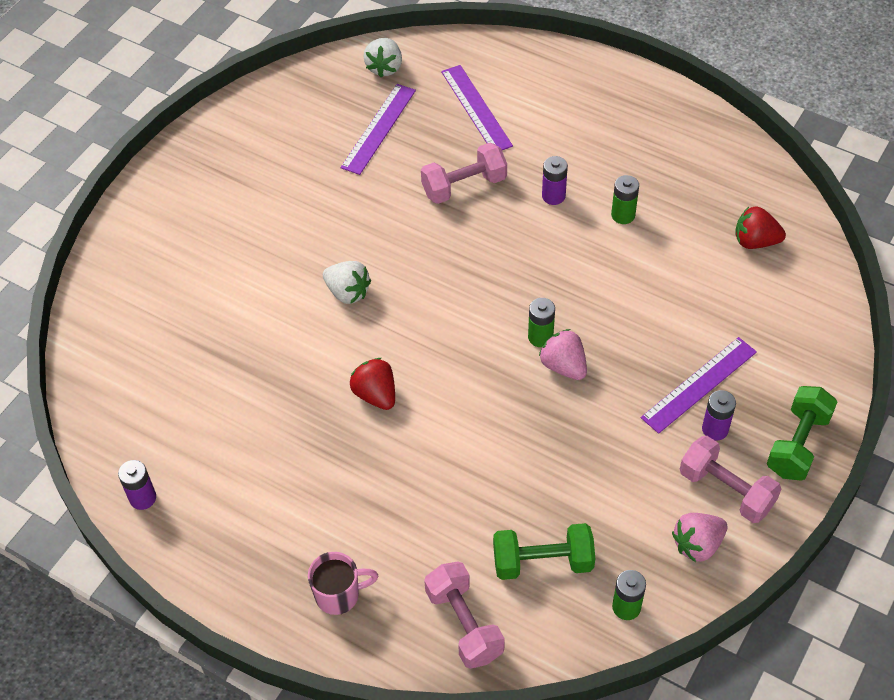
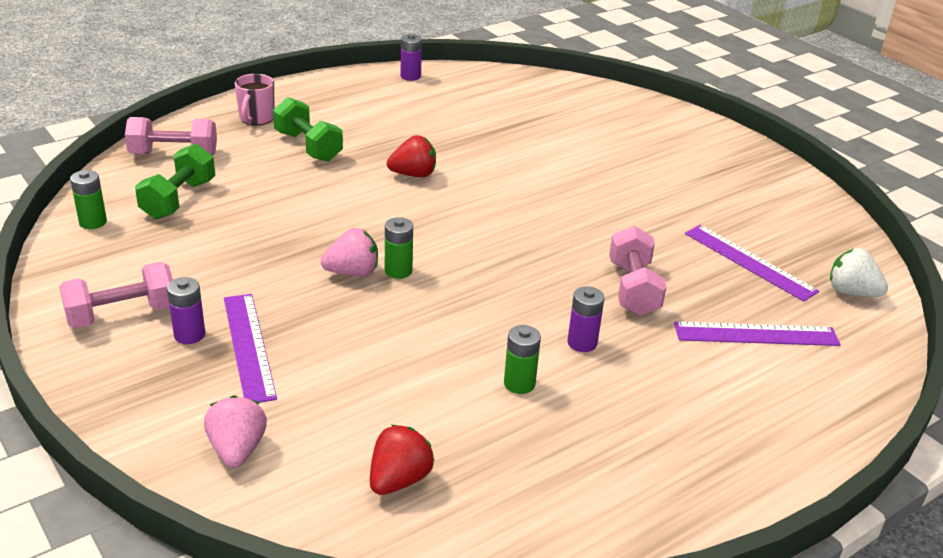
camera: 110 degrees right, 20 degrees down
(347, 292) = (536, 190): white strawberry -> none
(697, 544) = (95, 277): pink strawberry -> pink strawberry (237, 450)
(798, 444) = (111, 383): green dumbbell -> green dumbbell (308, 147)

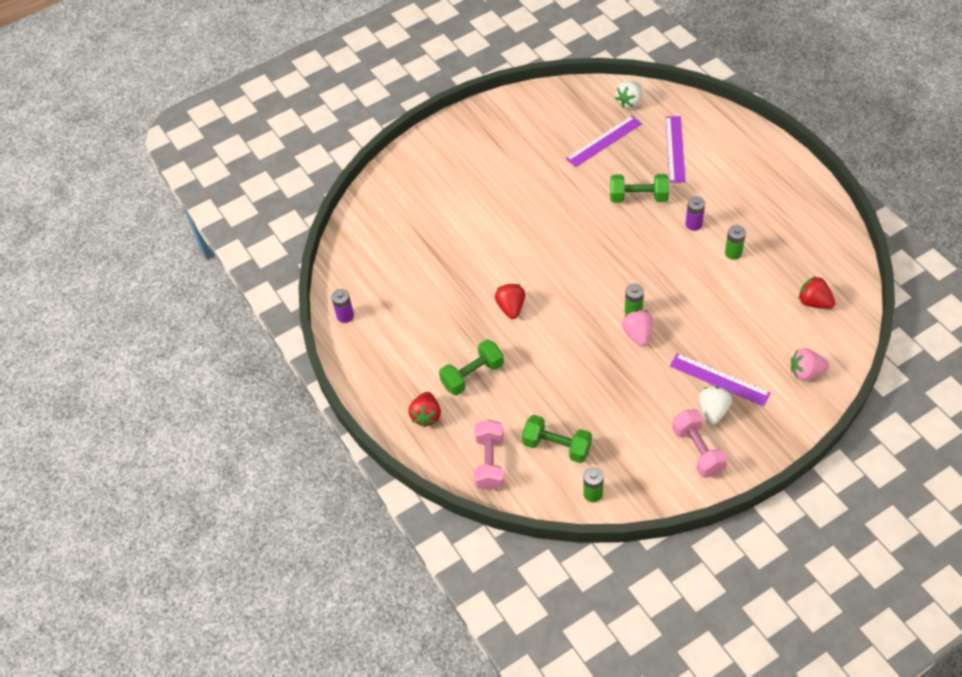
camera: 80 degrees left, 20 degrees up
(189, 335) = (713, 411): purple battery -> white strawberry
(249, 346) = (719, 379): purple ruler -> purple ruler turned 45 degrees clockwise
(256, 118) = (426, 416): pink mug -> red strawberry
(633, 289) = (638, 197): pink dumbbell -> green dumbbell

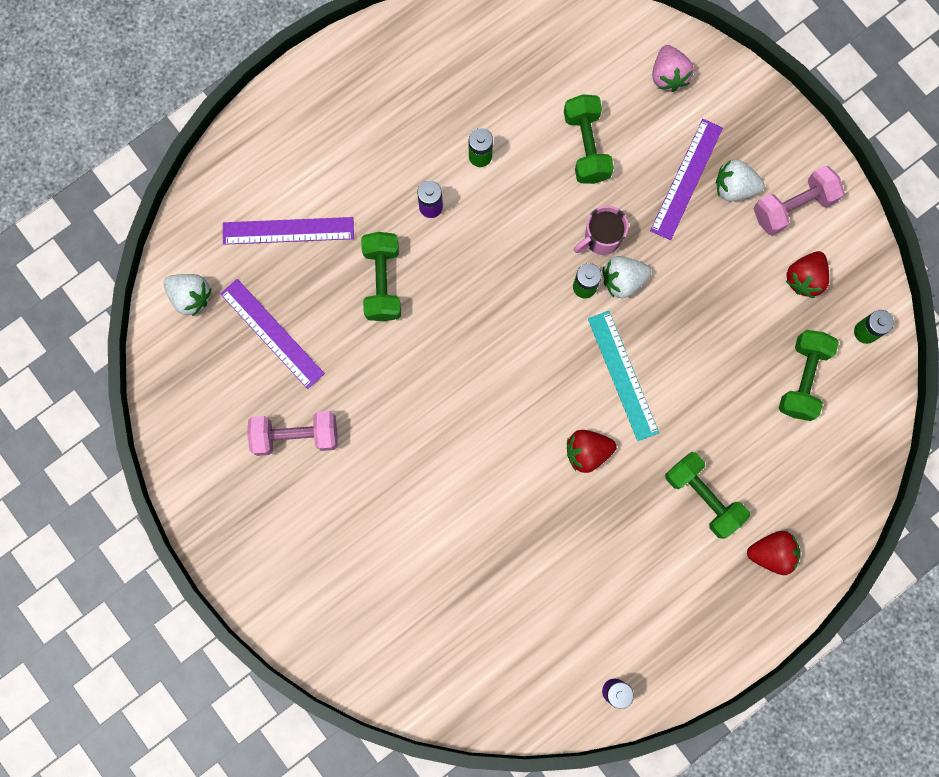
camera: 100 degrees left, 25 degrees up
(490, 462) = (834, 463): pink dumbbell -> pink dumbbell (295, 436)
(565, 331) = (623, 375): none -> turquoise ruler
(637, 334) = (623, 280): pink strawberry -> white strawberry
(670, 323) = (601, 238): none -> pink mug
(743, 316) = (586, 146): none -> green dumbbell
(814, 302) = (558, 59): red strawberry -> red strawberry (804, 278)

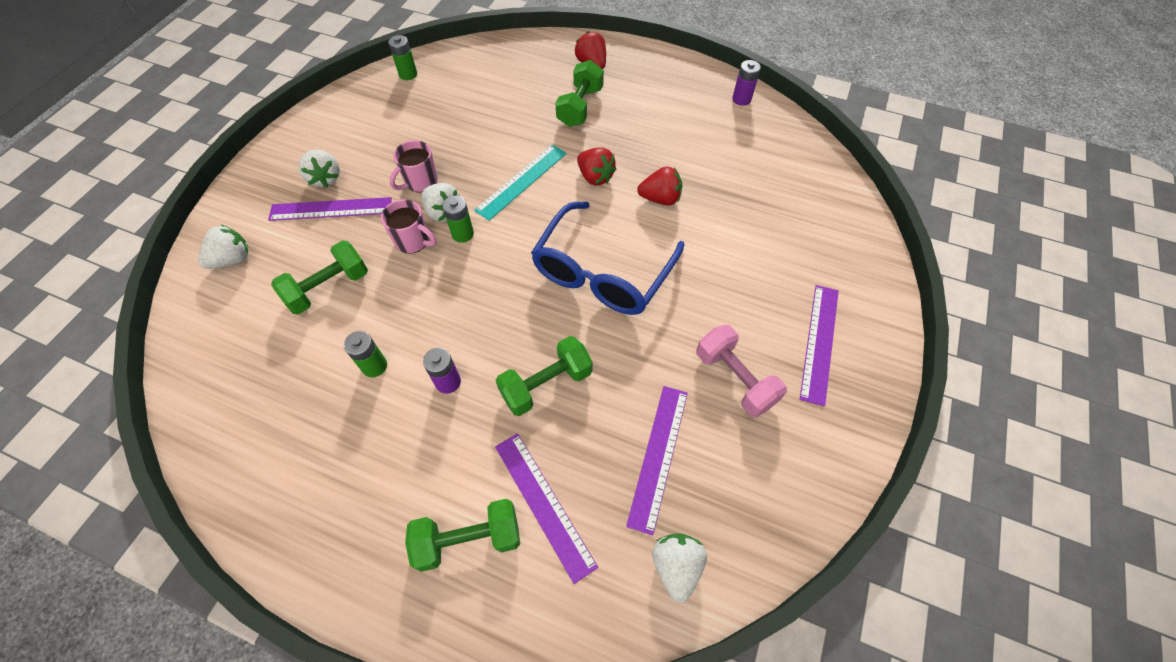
camera: 120 degrees left, 20 degrees down
(283, 533) = (819, 342): none -> purple ruler
(465, 390) = (602, 272): none -> blue glasses
(668, 76) = (232, 259): pink strawberry -> white strawberry
(678, 276) = (420, 182): none -> pink mug
(793, 207) = (327, 140): pink dumbbell -> none
(802, 379) = (461, 91): green dumbbell -> green dumbbell (468, 539)
(804, 278) = (384, 115): red strawberry -> red strawberry (660, 199)

